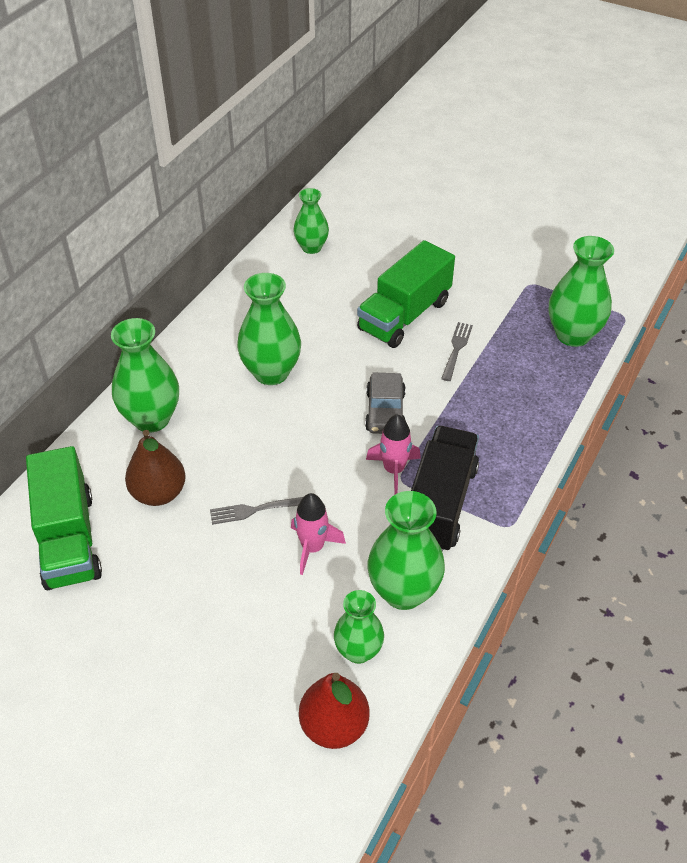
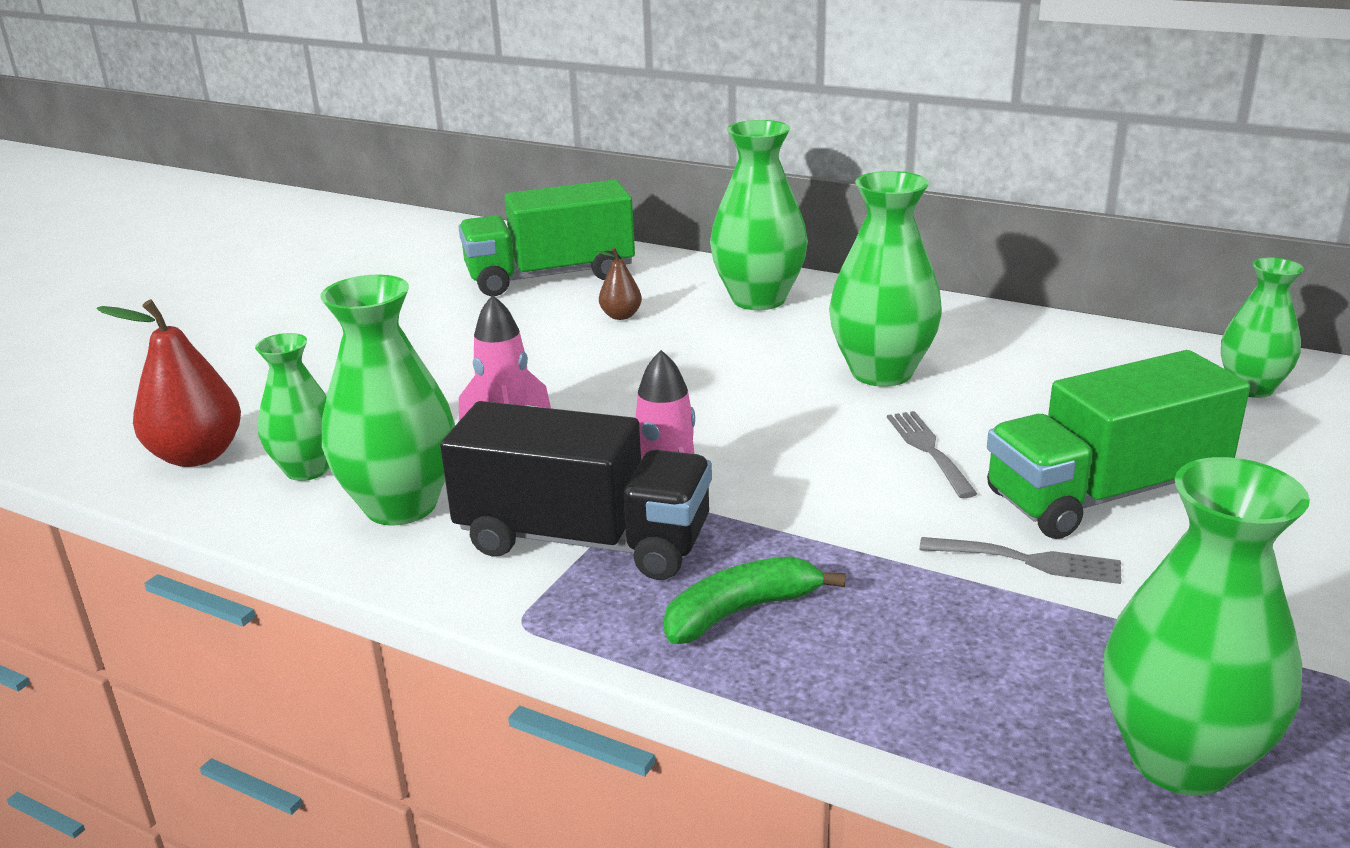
camera: 90 degrees right, 20 degrees down
(159, 493) = (621, 316): brown pear -> brown pear, size x0.52
(254, 510) = (585, 378): grey fork -> grey fork (928, 450)
(385, 411) = (813, 479): grey car -> none
(404, 315) = (1104, 494): green truck -> green truck turned 60 degrees counterclockwise
(496, 445) = (740, 611): none -> green banana

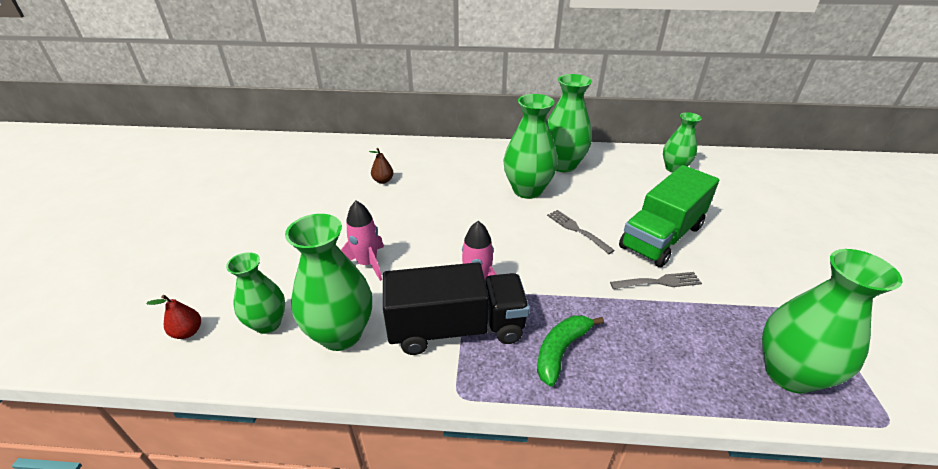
camera: 25 degrees left, 10 degrees up
(197, 455) = (188, 332): red pear -> red pear, size x0.52
(550, 276) = (330, 162): green truck -> none
(758, 299) = (444, 158): green vase -> green vase (562, 165)

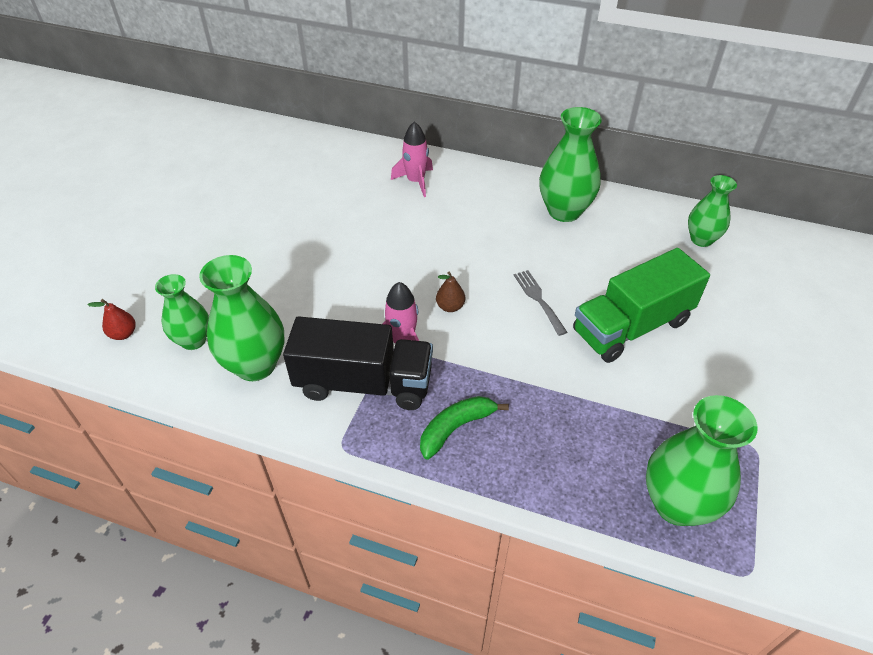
camera: 15 degrees right, 10 degrees up
(367, 263) = (302, 296): pink rocket -> pink rocket (415, 181)
(383, 181) = (350, 198): brown pear -> brown pear (450, 307)
(527, 190) = (506, 238): green vase -> none
(659, 282) = (597, 378): grey fork -> none

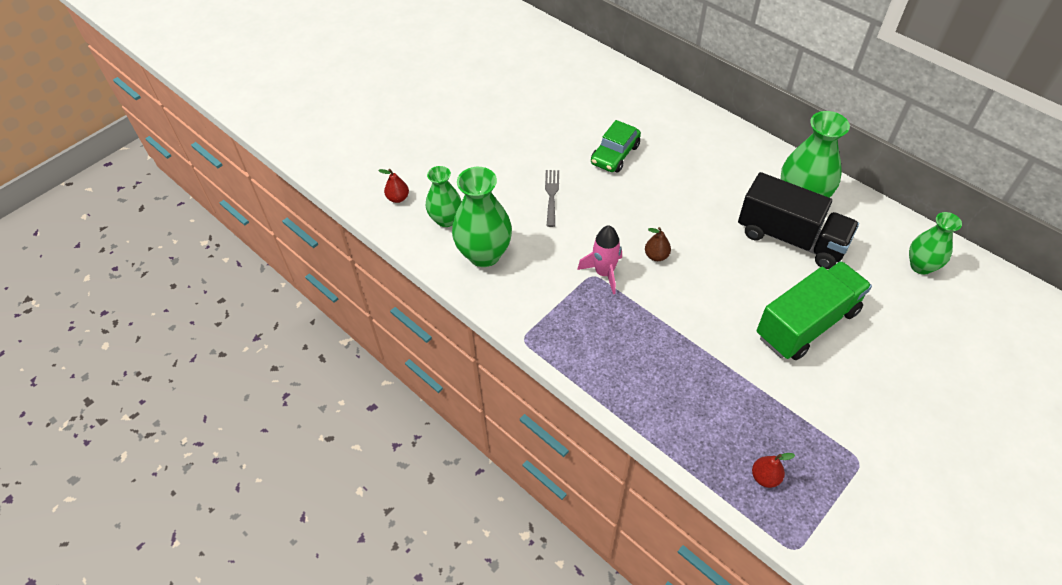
camera: 25 degrees right, 5 degrees up
(361, 219) = (615, 154): none -> green car
(364, 383) = (560, 296): black truck -> black truck (791, 238)
(415, 181) = (678, 133): pink rocket -> none
(456, 428) = (616, 355): green banana -> none
(538, 299) = (735, 273): grey fork -> grey fork (551, 195)
(631, 326) = (807, 324): green truck -> green truck turned 150 degrees clockwise
(677, 504) = (765, 477): green vase -> red pear

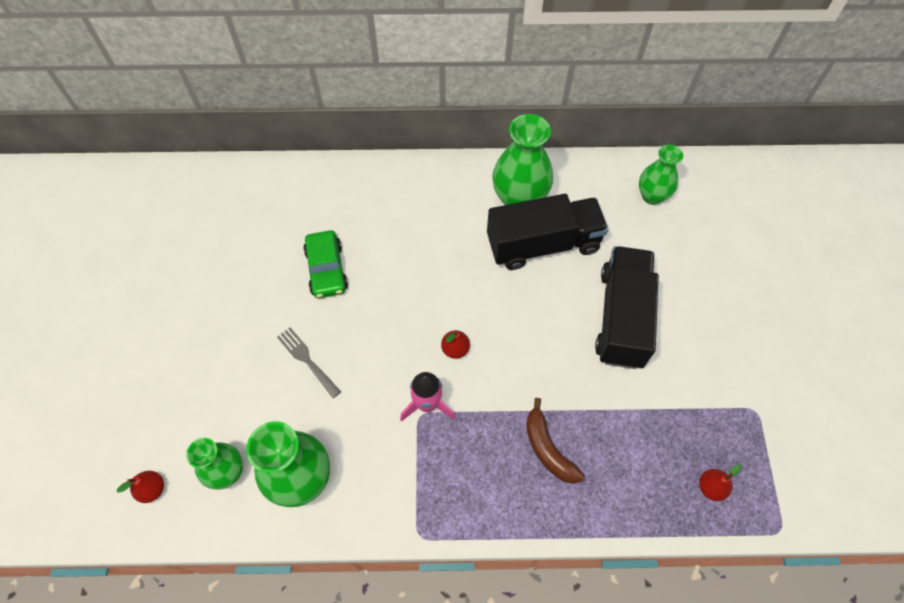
camera: 45 degrees left, 10 degrees up
(656, 256) = (455, 349): brown pear -> red pear
(661, 359) = (548, 449): none -> brown banana
(807, 324) = (621, 317): green truck -> black truck

